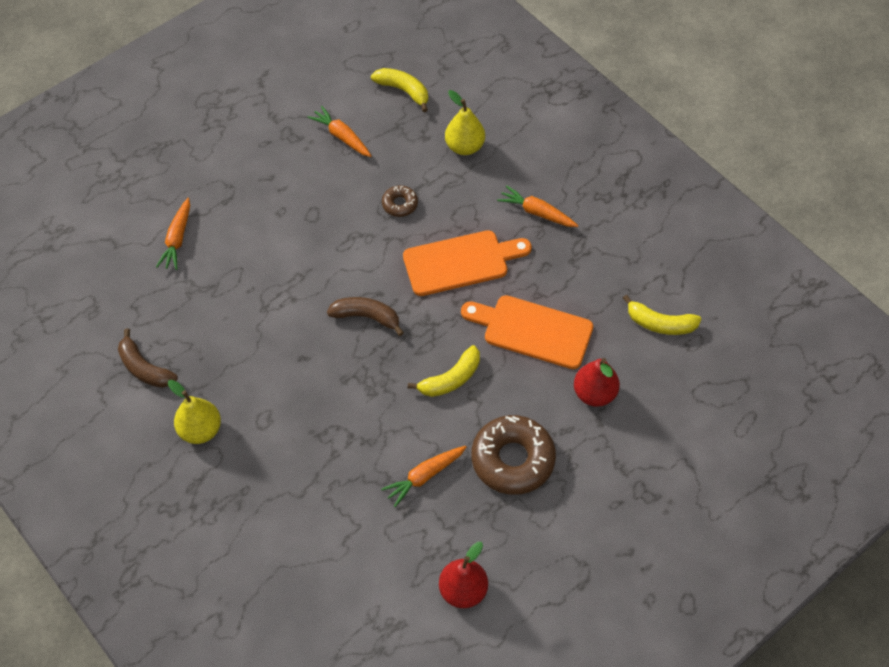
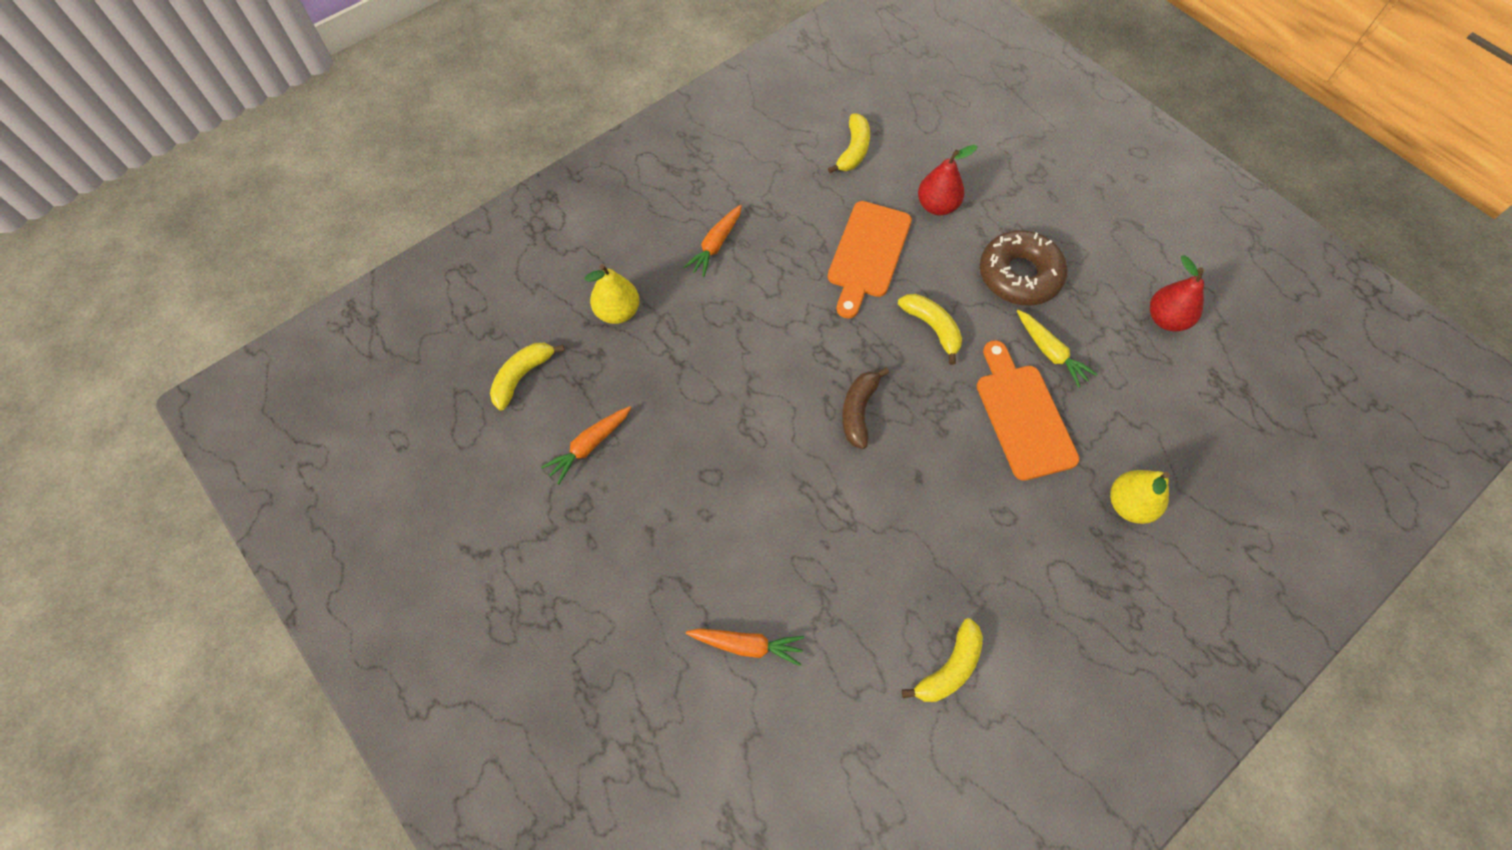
camera: 90 degrees left, 5 degrees up
(144, 368) = (949, 668): brown banana -> yellow banana
(200, 430) = (1028, 588): yellow pear -> yellow pear (1129, 505)
(400, 204) = (699, 379): brown donut -> none
(424, 476) = (1050, 352): orange carrot -> yellow carrot
(461, 262) = (782, 317): orange cutting board -> orange cutting board (1023, 415)

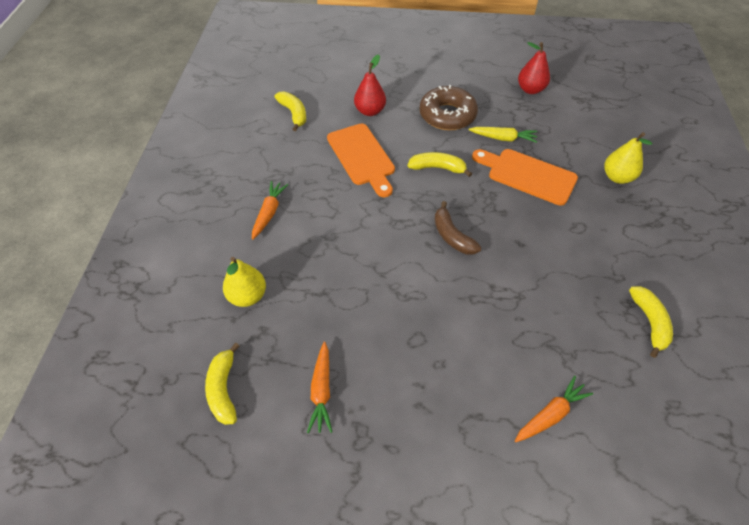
camera: 45 degrees left, 10 degrees down
(716, 245) = (269, 213): orange carrot -> orange carrot turned 150 degrees counterclockwise

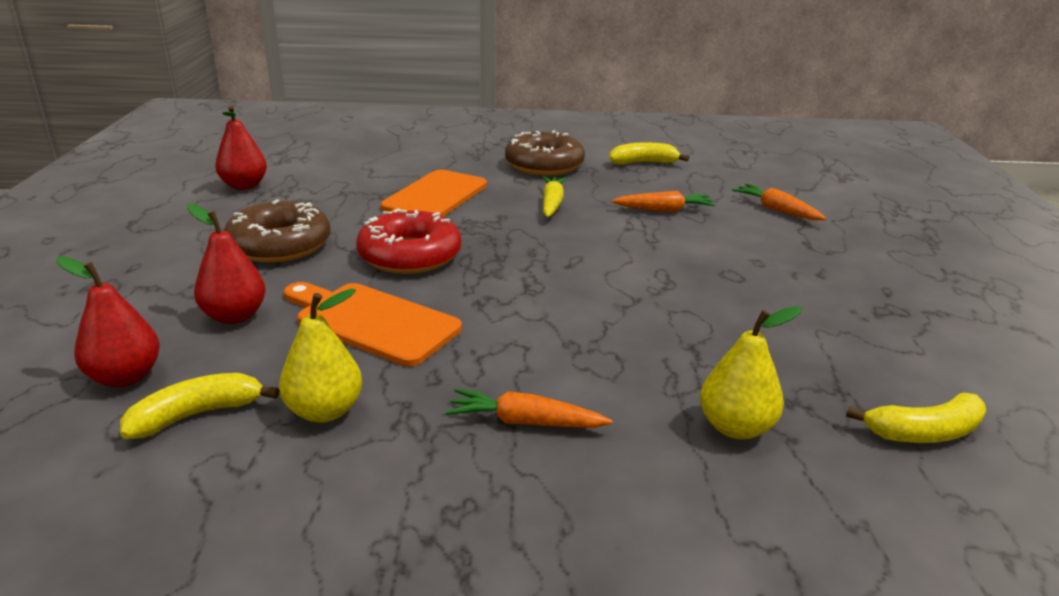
camera: 95 degrees left, 25 degrees down
(321, 391) = (854, 340): orange carrot -> orange carrot (664, 210)
(323, 90) = (125, 377): none -> red pear
(362, 157) = (372, 321): orange cutting board -> orange cutting board turned 120 degrees counterclockwise
(437, 168) = (410, 255): yellow banana -> red donut
(452, 236) = (551, 249): brown banana -> none
(503, 138) = (351, 209): yellow carrot -> yellow carrot (552, 203)
(617, 177) = (439, 156): yellow pear -> yellow pear (324, 411)
(618, 244) = (544, 165): none -> brown donut

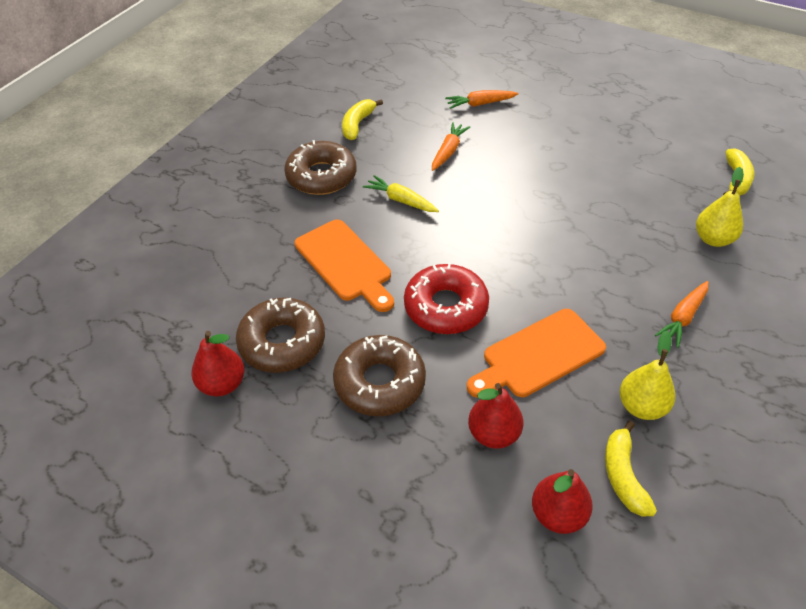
camera: 60 degrees left, 20 degrees up
(307, 196) = (282, 342): none -> brown donut

